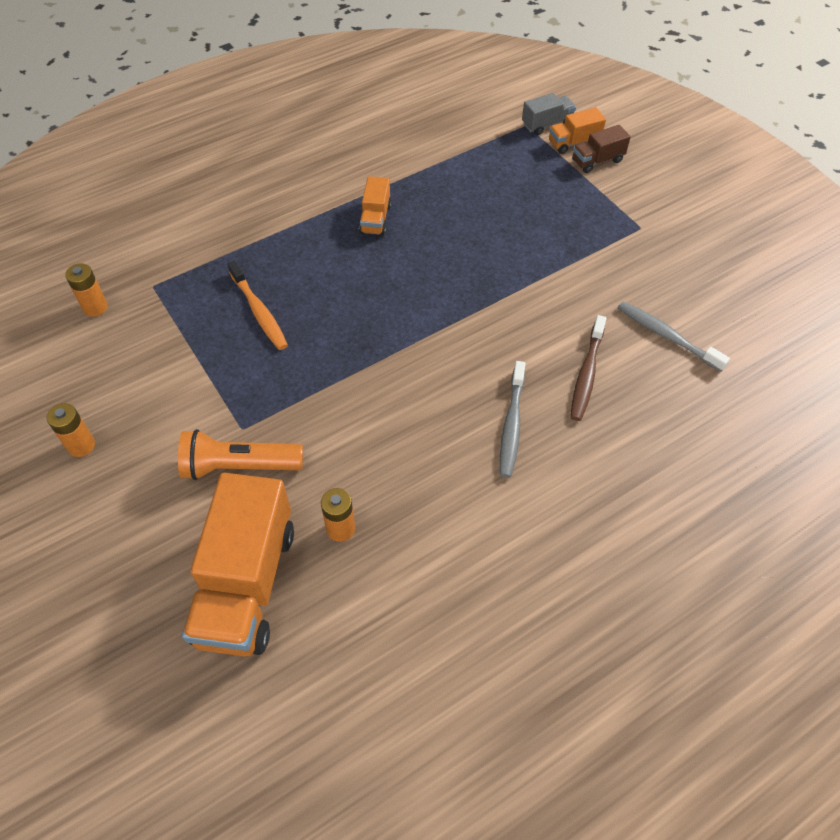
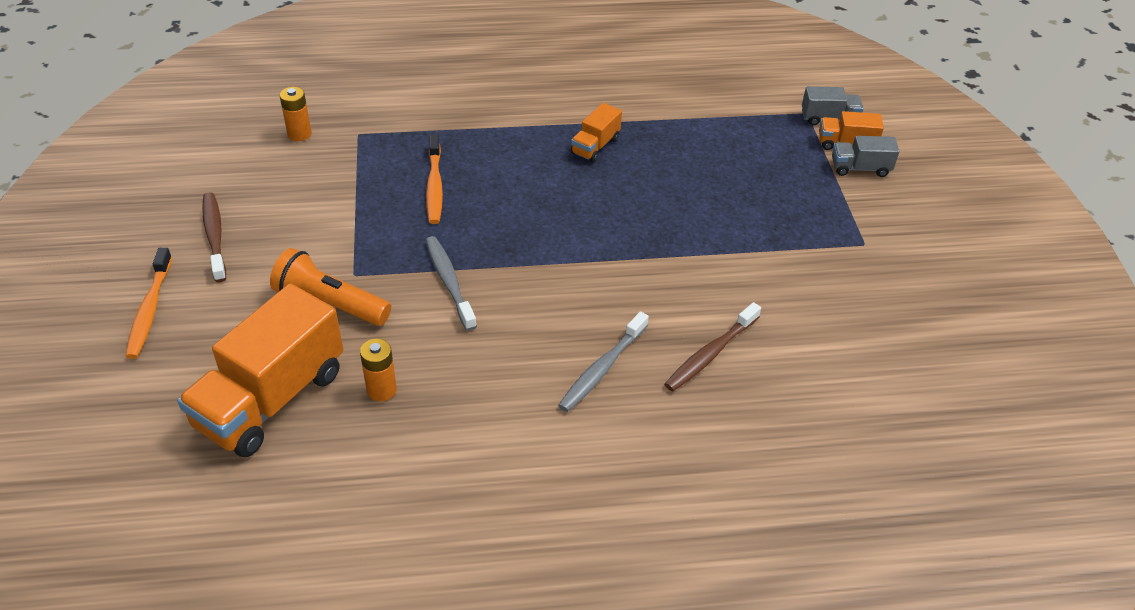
camera: 25 degrees right, 10 degrees down
(67, 548) = (150, 310): none -> orange toothbrush
(81, 445) = (214, 236): orange battery -> brown toothbrush
(597, 161) = (860, 168): brown truck -> grey truck
(667, 336) = (821, 352): grey toothbrush -> grey toothbrush (449, 282)

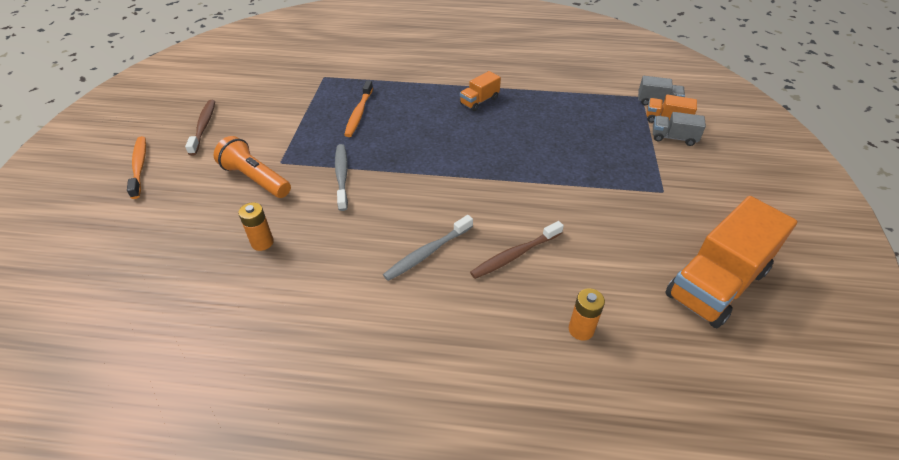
camera: 15 degrees right, 0 degrees up
(150, 310) = (139, 166): orange toothbrush -> orange toothbrush turned 150 degrees clockwise
(271, 399) = (185, 236): orange truck -> orange truck (716, 283)
(299, 134) = (287, 73): orange battery -> orange battery (581, 330)

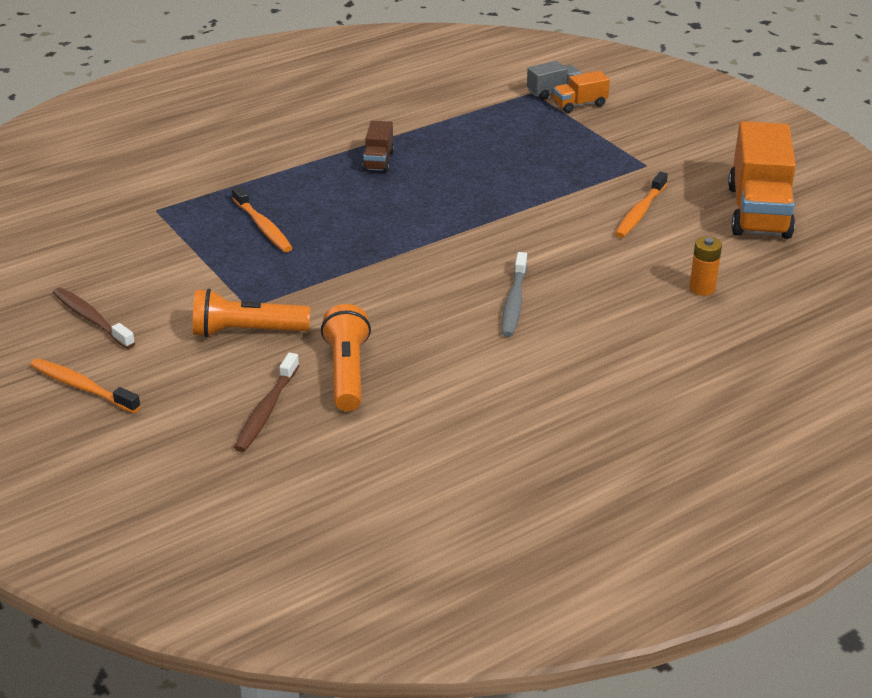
camera: 40 degrees left, 10 degrees down
(262, 242) = (347, 372): orange battery -> orange flashlight
(342, 176) = (338, 286): grey toothbrush -> none
(479, 101) = (378, 161): orange truck -> brown truck
(515, 255) = (589, 267): brown toothbrush -> brown toothbrush (266, 410)
(610, 229) = (640, 212): none -> orange toothbrush
(673, 138) = (604, 118): grey truck -> none

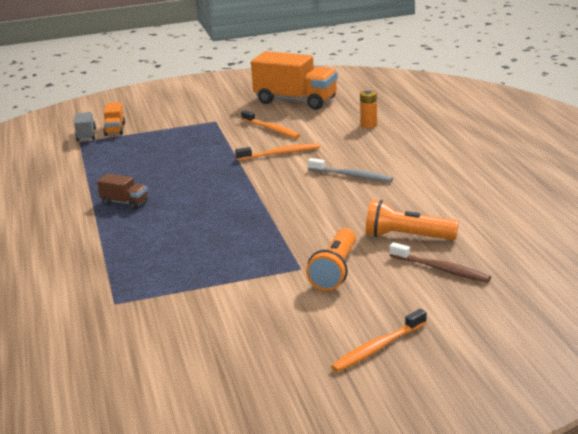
camera: 70 degrees left, 10 degrees down
(91, 319) = (276, 341): brown toothbrush -> none
(263, 226) = (185, 255): orange toothbrush -> orange toothbrush (280, 154)

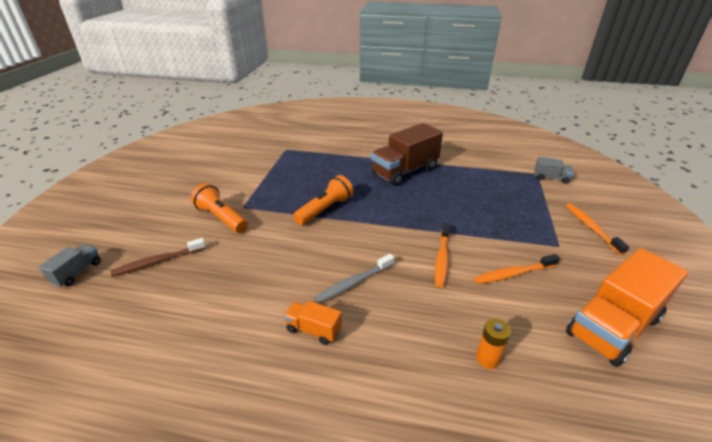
camera: 115 degrees right, 10 degrees up
(115, 129) = (559, 191): orange truck -> orange truck (313, 330)
(124, 203) = (405, 171): brown truck -> brown truck, size x2.11
(378, 348) = (134, 204): orange toothbrush -> orange toothbrush (591, 228)
(407, 237) = (218, 266): orange flashlight -> orange flashlight (325, 209)
(513, 305) = (77, 272): none -> grey truck

